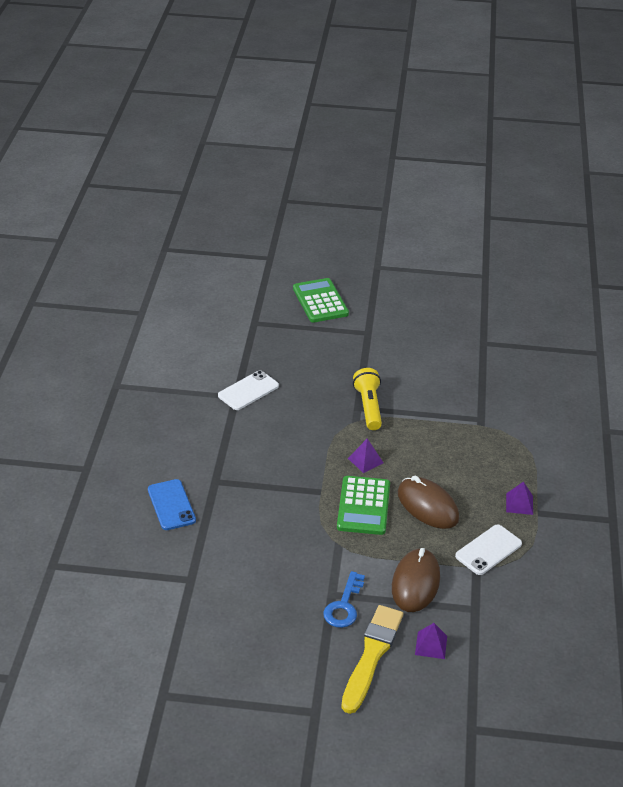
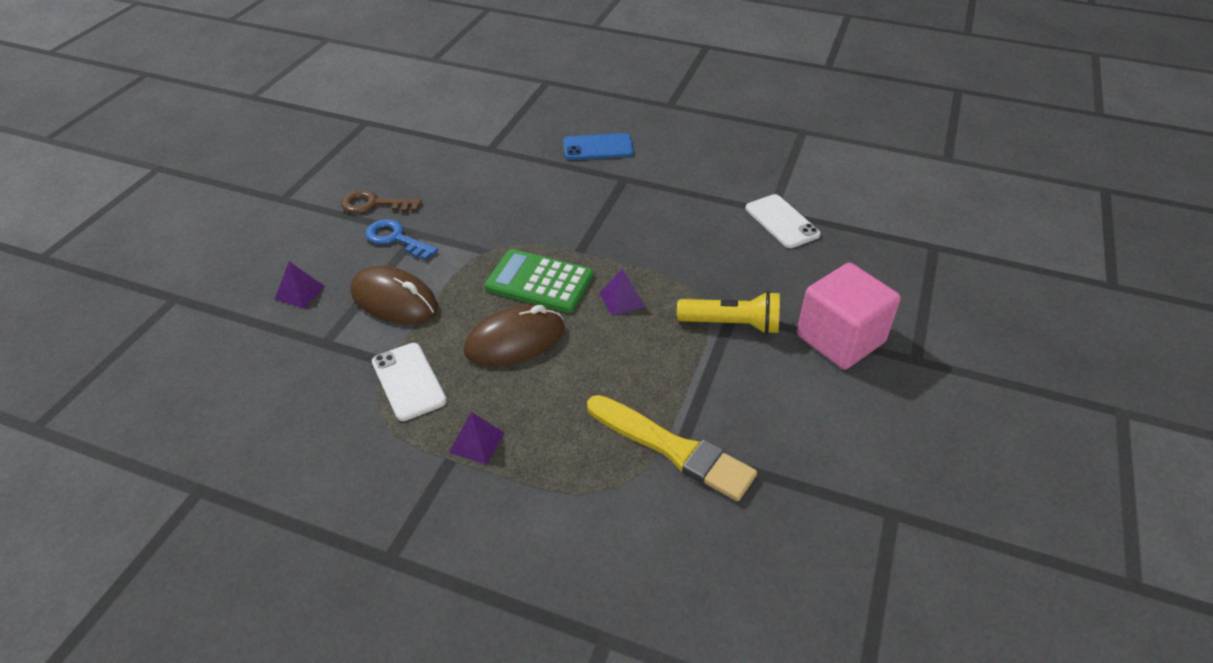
camera: 105 degrees right, 5 degrees up
(302, 637) = (374, 204): none -> brown key
(320, 301) = (998, 320): green calculator -> none
(363, 361) = (840, 339): none -> pink cube
(371, 655) = (319, 246): yellow brush -> yellow brush (673, 449)

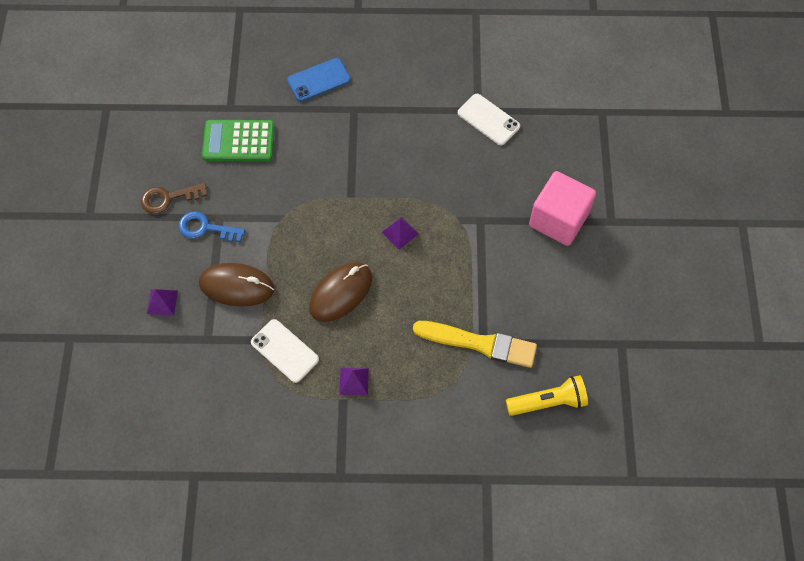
camera: 20 degrees left, 20 degrees up
(539, 282) = (334, 235): green calculator -> green calculator (238, 141)
(731, 324) = (483, 230): yellow flashlight -> yellow flashlight (548, 402)

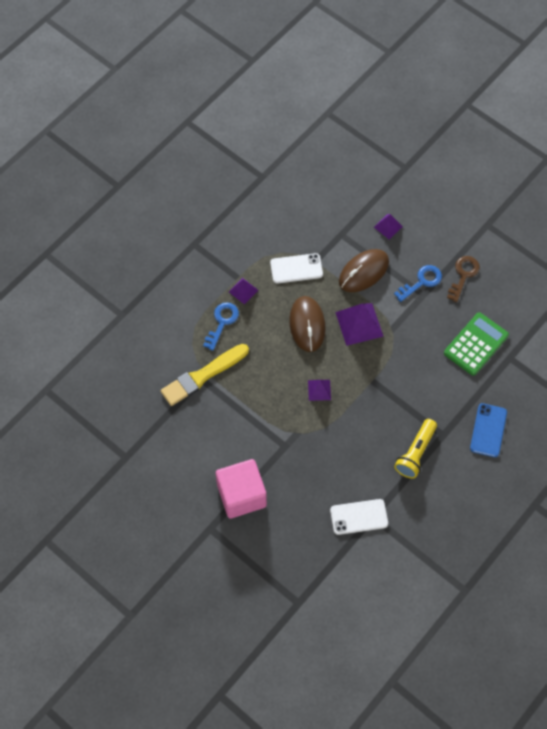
camera: 130 degrees right, 0 degrees up
(300, 249) = (359, 324): none -> purple pyramid
(407, 372) = (222, 322): none -> blue key
(548, 402) = (132, 384): yellow flashlight -> yellow flashlight (415, 453)

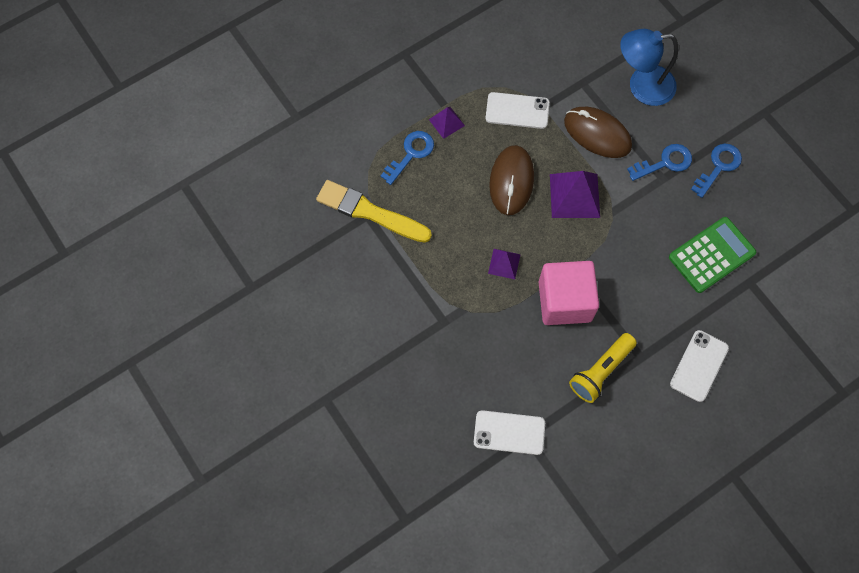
camera: 15 degrees right, 5 degrees up
(203, 376) = (370, 212): yellow brush -> yellow brush turned 45 degrees clockwise
(241, 495) = (374, 368): pink cube -> pink cube (564, 301)
(363, 272) = (597, 134): brown mouse -> brown mouse turned 60 degrees clockwise
(388, 226) = (642, 86): purple pyramid -> blue lamp
(463, 275) = (718, 167): brown key -> blue key
(488, 430) = (699, 366): blue phone -> white phone

